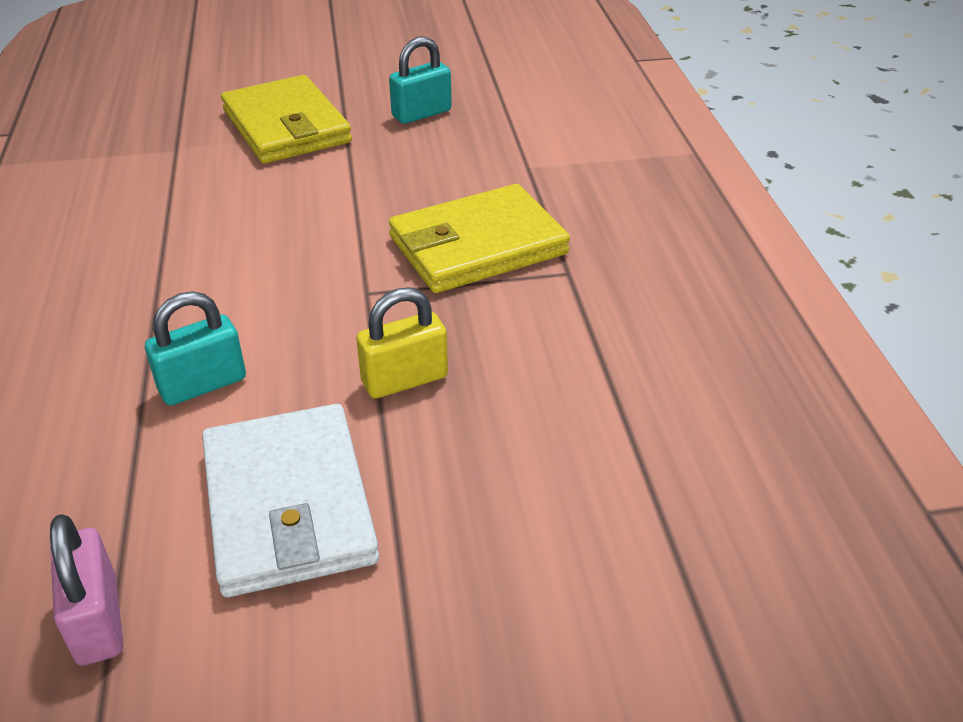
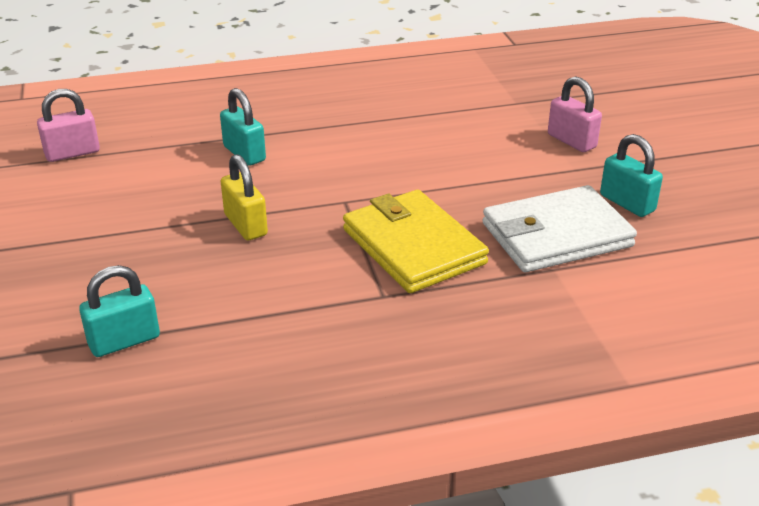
camera: 85 degrees right, 5 degrees down
(287, 126) = (571, 141): yellow wallet -> pink padlock
(289, 504) = (138, 195): white wallet -> white wallet (556, 235)
(660, 487) = (124, 341): none -> turquoise padlock

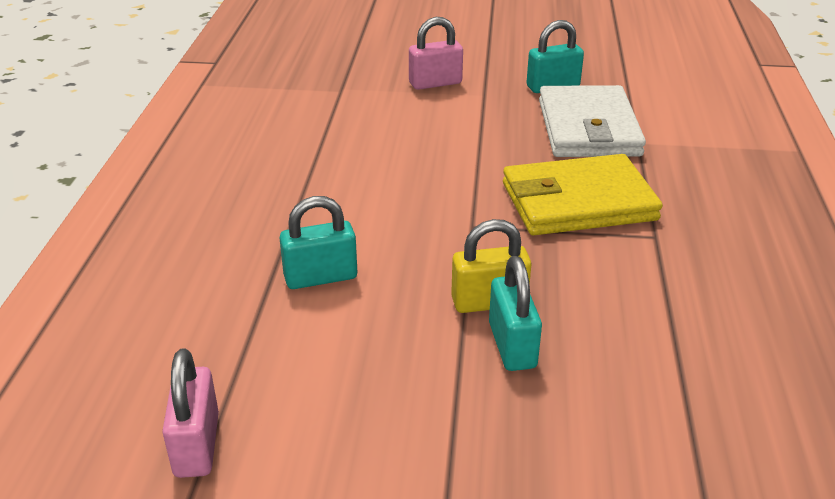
camera: 70 degrees left, 0 degrees up
(124, 341) = (701, 434): turquoise padlock -> turquoise padlock (512, 345)

